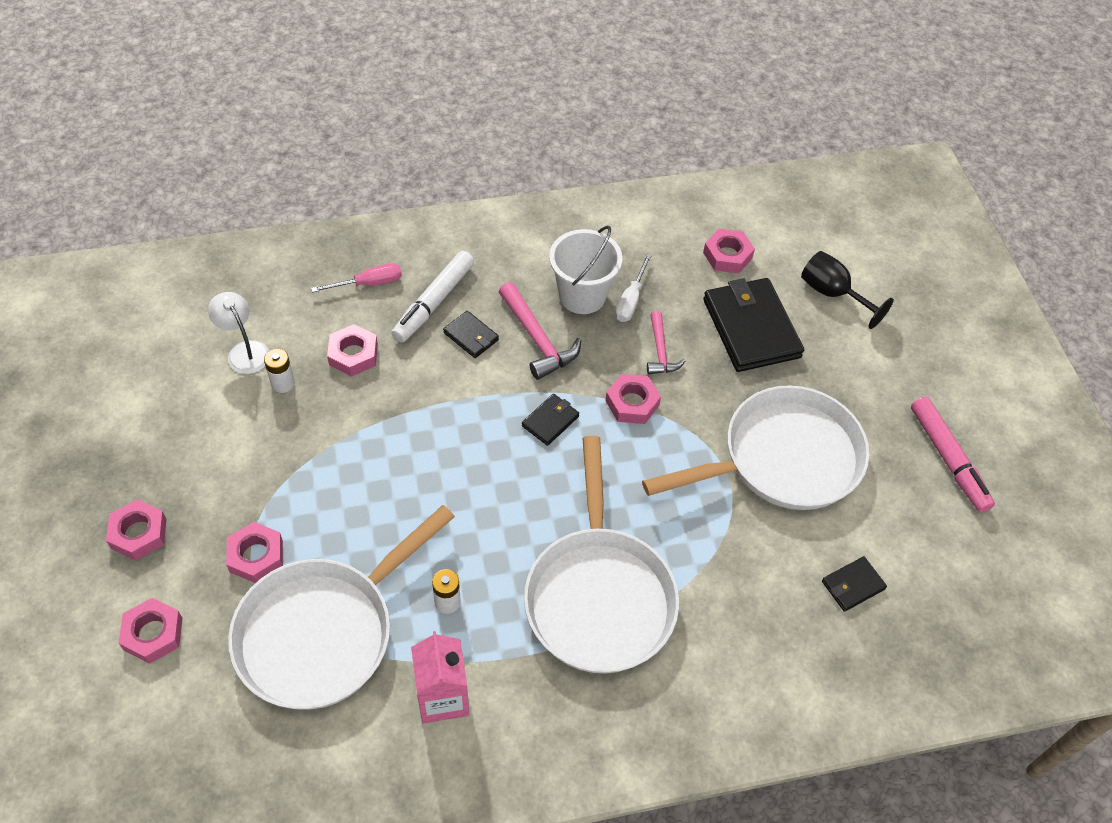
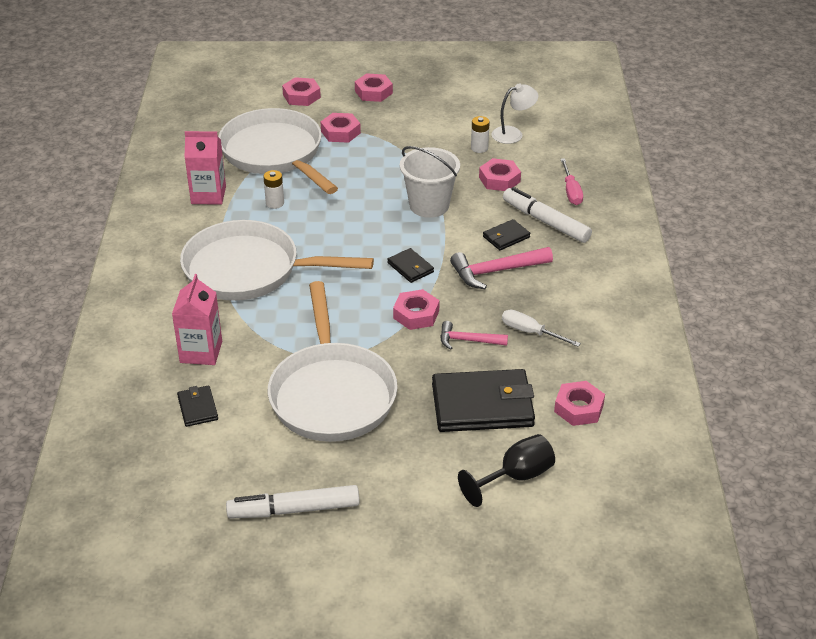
camera: 105 degrees right, 15 degrees down
(582, 295) = (540, 303): white bucket -> white bucket (429, 205)
(764, 609) = (201, 352): none -> pink carton
(948, 459) = (294, 510): pink marker -> white marker

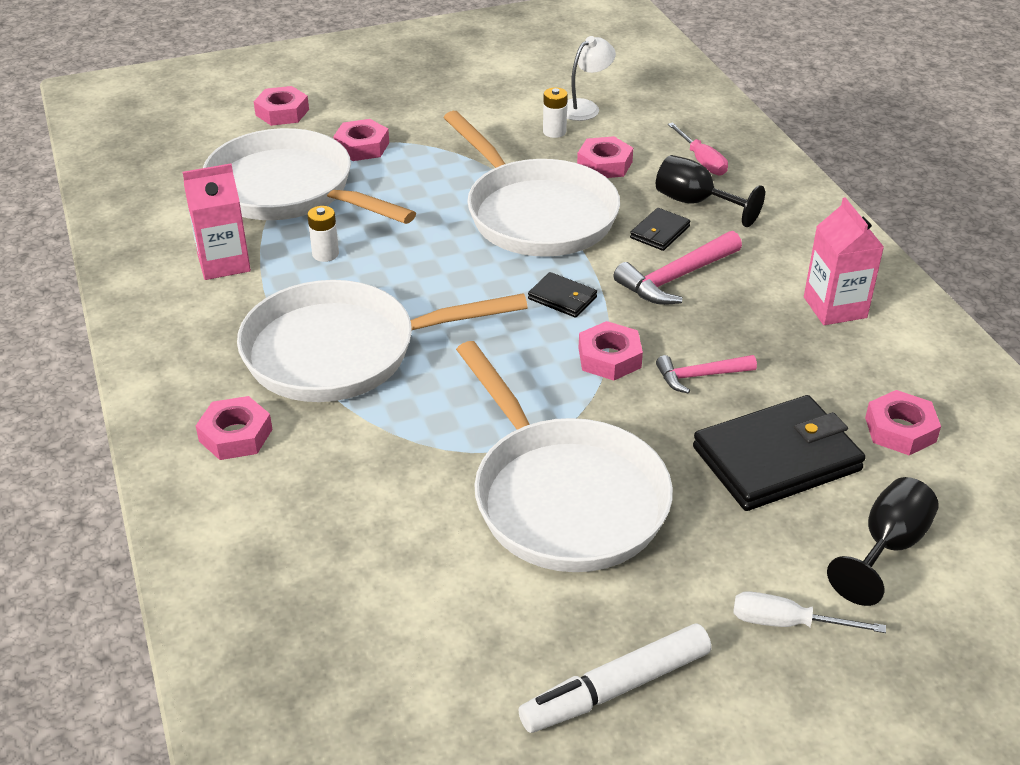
camera: 20 degrees left, 0 degrees up
(197, 408) = (379, 571): black wallet -> none
(201, 352) = (337, 485): pink carton -> pink carton (835, 307)
(373, 92) = (376, 90): pink nut -> pink nut (235, 435)
(429, 205) = (536, 214): white bucket -> white pan
(530, 332) = (772, 345): white screwdriver -> white screwdriver (787, 623)
(545, 222) = (696, 203): white marker -> black goblet

